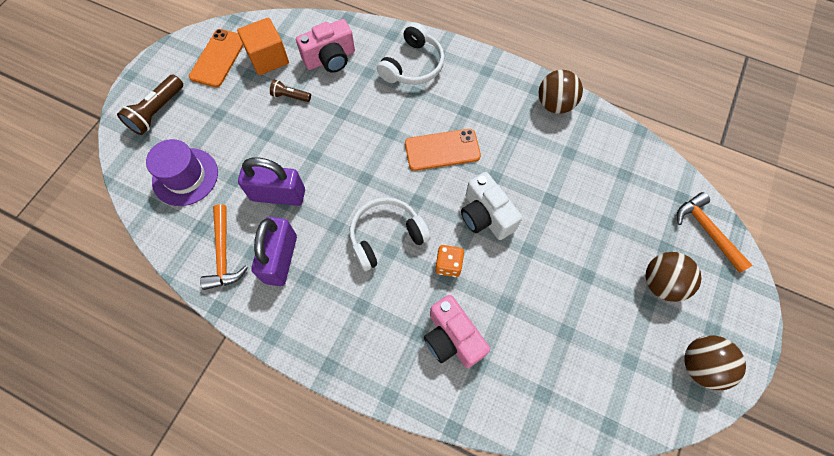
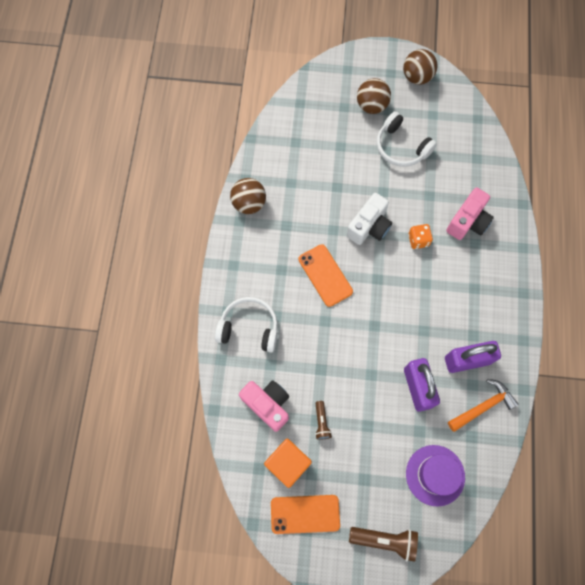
camera: 110 degrees left, 5 degrees up
(386, 236) = (415, 291): white headphones -> white headphones (401, 147)
(706, 231) = (320, 85): orange hammer -> none

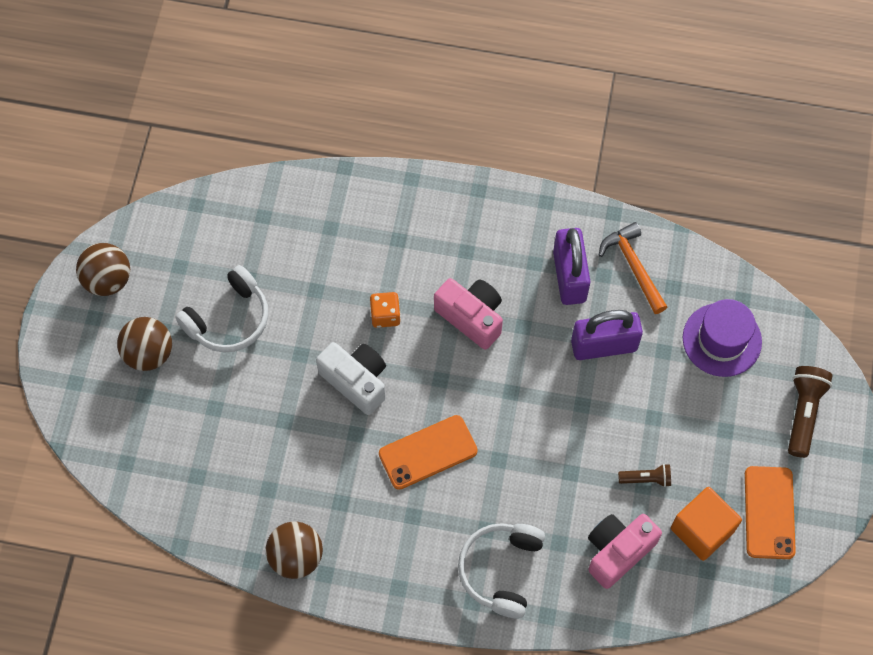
camera: 85 degrees left, 5 degrees down
(468, 221) = (363, 244): pink camera -> pink camera (471, 317)

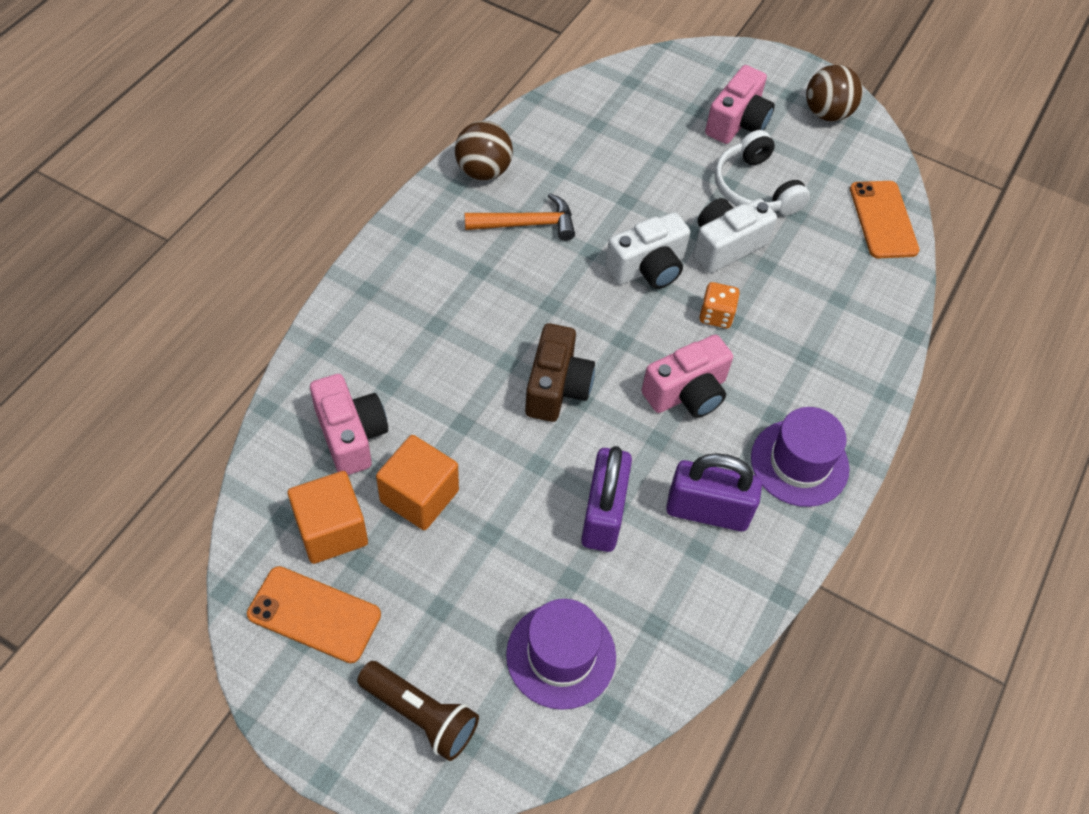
camera: 105 degrees right, 10 degrees down
(149, 353) = (737, 122): brown ball -> pink camera
(306, 326) = (726, 246): none -> white camera
(428, 452) = (543, 303): orange phone -> orange phone (883, 220)
(501, 224) = (799, 463): none -> purple hat
(501, 570) = (386, 323): white headphones -> none
(507, 414) = (556, 387): none -> brown camera
(633, 266) = (699, 589): orange hammer -> orange hammer (527, 224)
(646, 479) = (419, 496): brown flashlight -> orange cube

